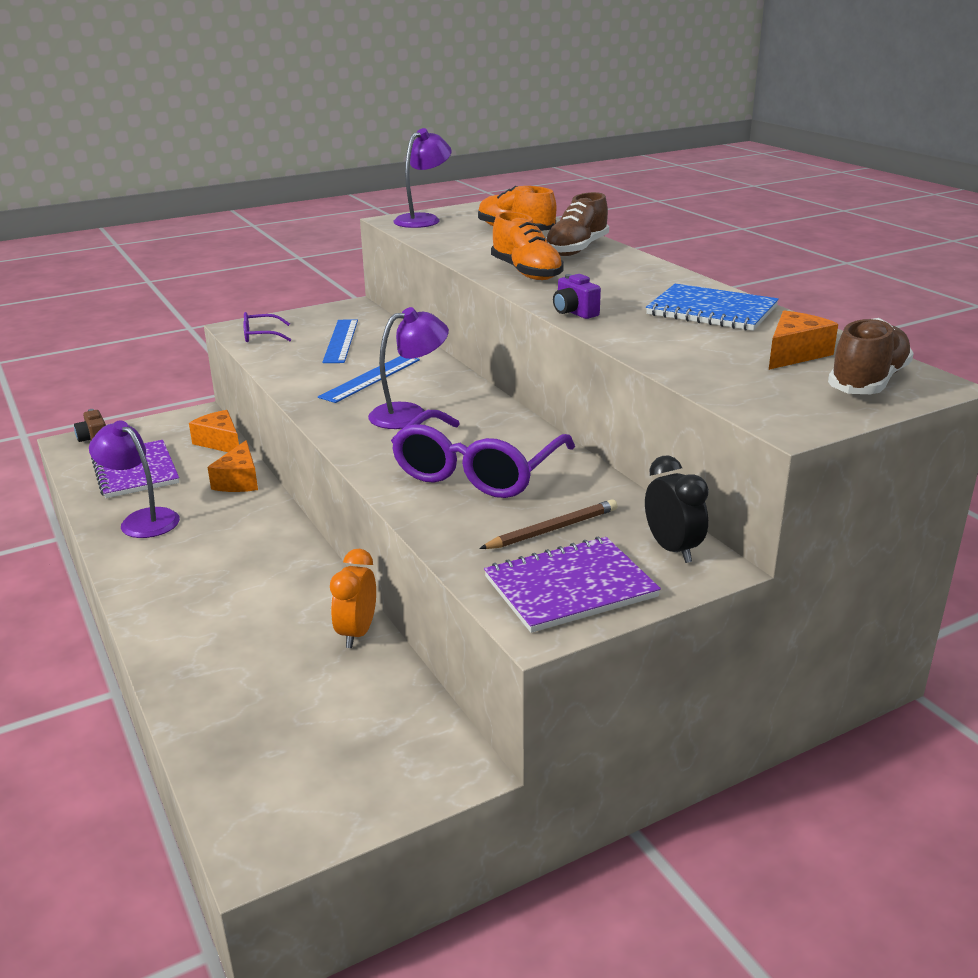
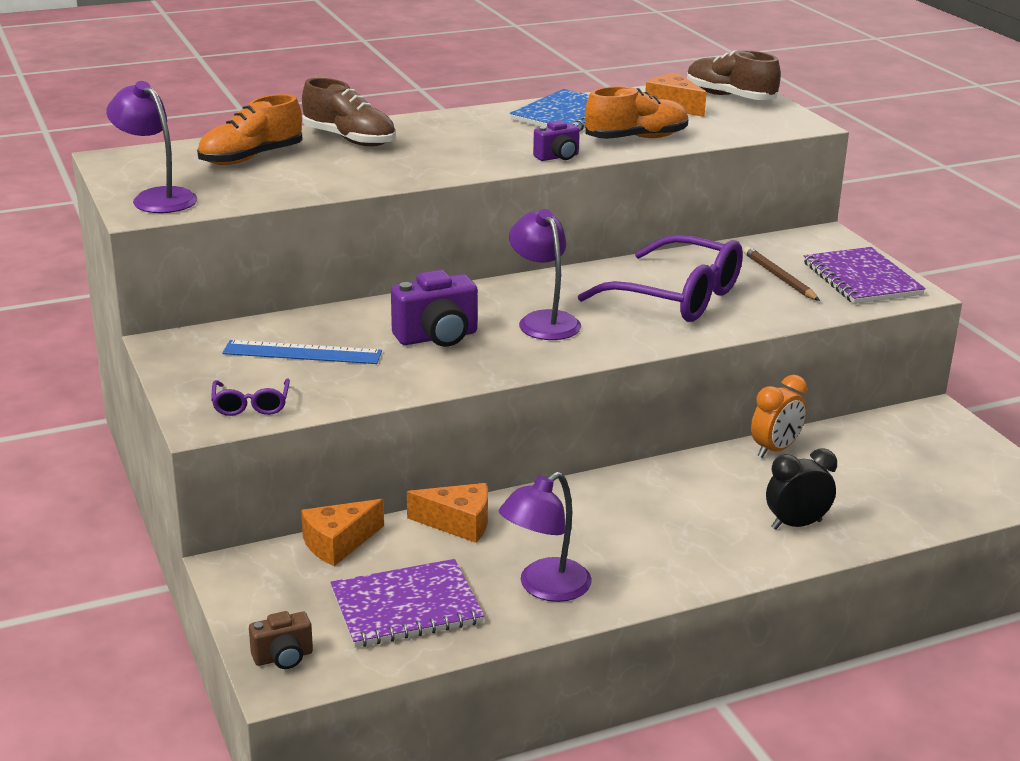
camera: 85 degrees left, 0 degrees up
(357, 633) = (775, 450): orange clock -> orange clock turned 60 degrees counterclockwise
(370, 378) = (437, 337): blue ruler -> purple camera
(526, 273) = (423, 165): orange shoe -> orange shoe (636, 138)
(672, 549) = (805, 243): black clock -> black clock (796, 524)

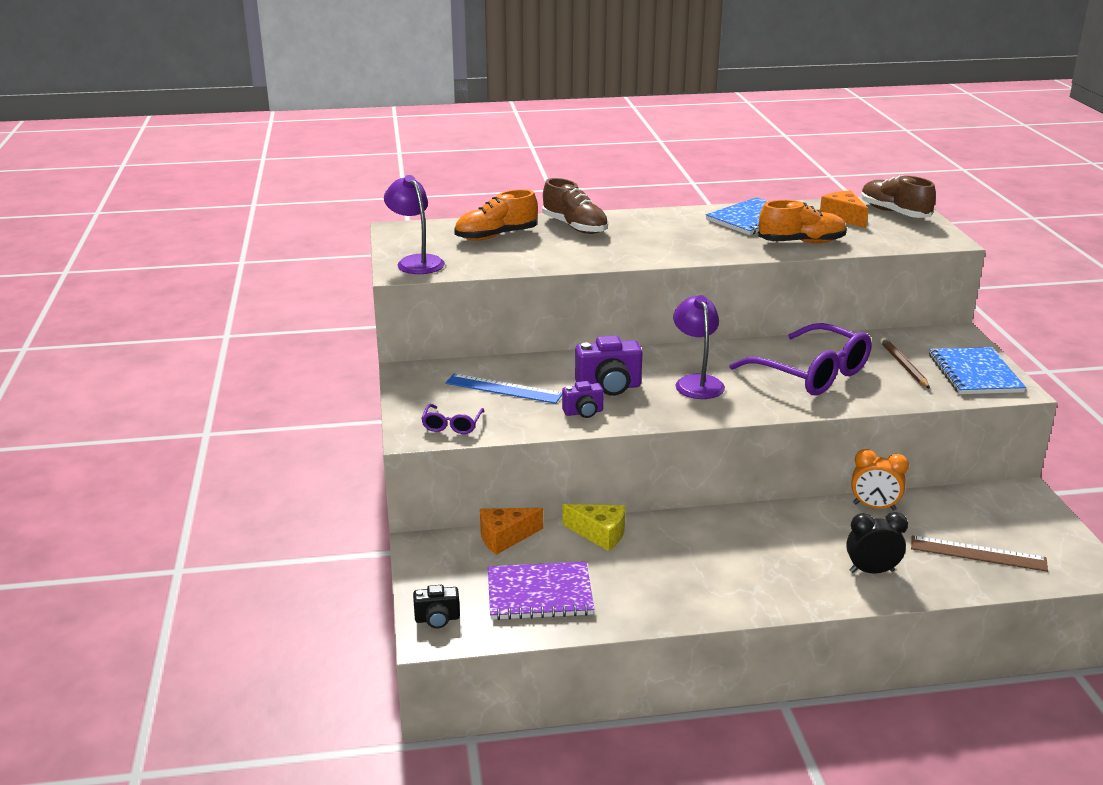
camera: 15 degrees right, 0 degrees up
(283, 657) = (437, 619): brown camera -> black camera
(458, 523) = (600, 534): orange cheese -> yellow cheese
(544, 588) = (650, 594): purple lamp -> none
(558, 157) = (731, 253): purple camera -> purple camera (583, 412)
(775, 450) = (874, 507): orange clock -> orange clock turned 45 degrees clockwise
(861, 279) = (974, 373): purple notebook -> blue notebook
(907, 488) = (978, 553): none -> brown ruler

